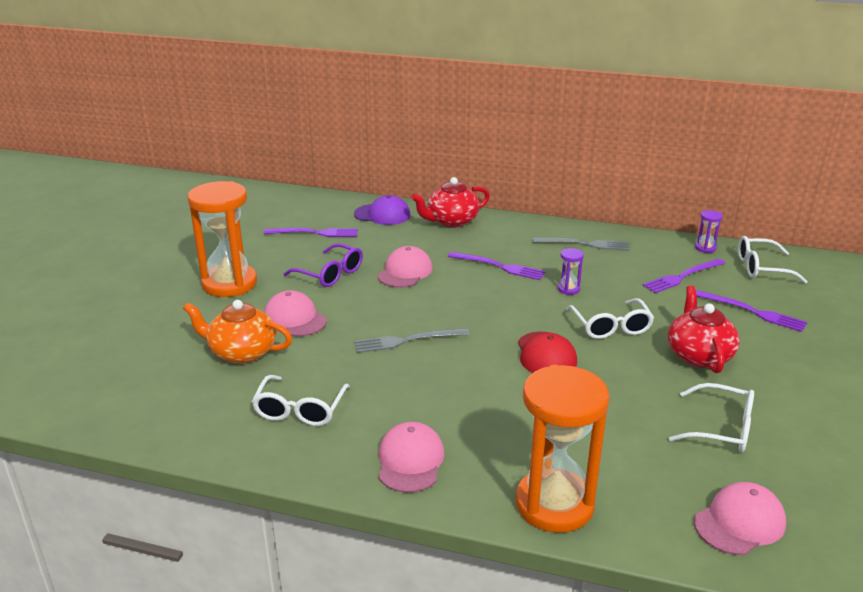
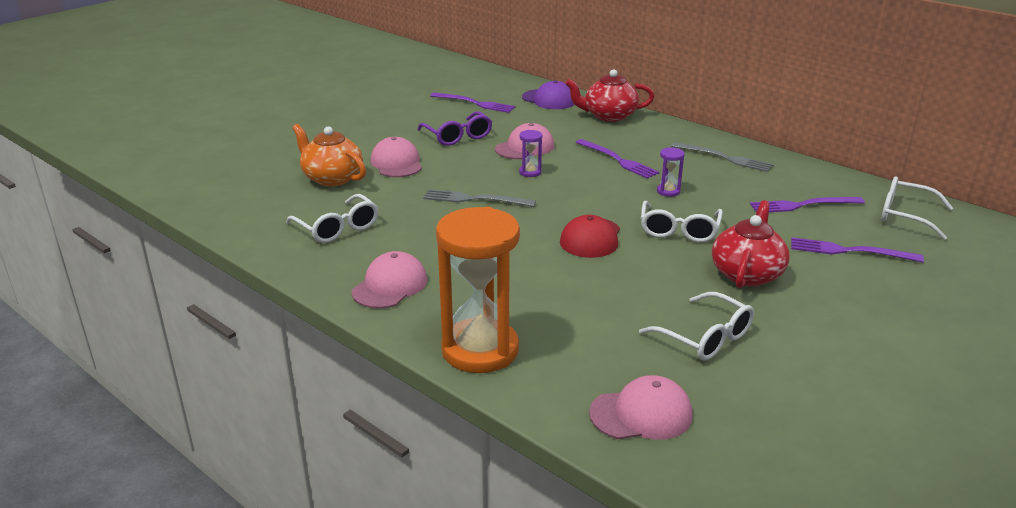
camera: 25 degrees right, 0 degrees up
(229, 284) = (369, 128): orange hourglass -> none
(300, 410) = (338, 228): white glasses -> white glasses turned 75 degrees counterclockwise
(705, 248) = (857, 186): purple hourglass -> purple hourglass (530, 172)
(752, 312) = (850, 251): purple fork -> purple fork turned 135 degrees clockwise

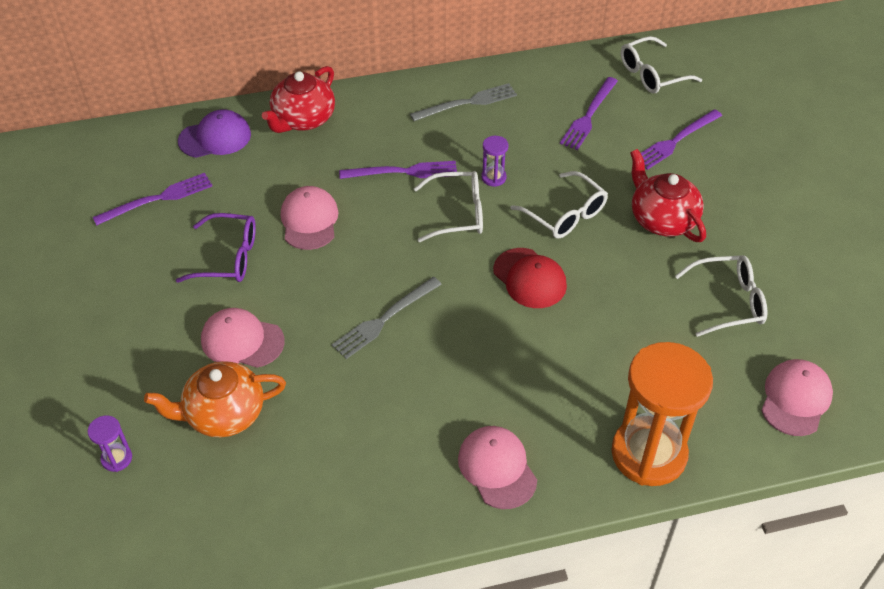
camera: 55 degrees left, 20 degrees up
(338, 228) = (347, 460): white glasses -> white glasses (458, 213)
(530, 172) = (367, 247): purple hourglass -> purple hourglass (117, 458)

